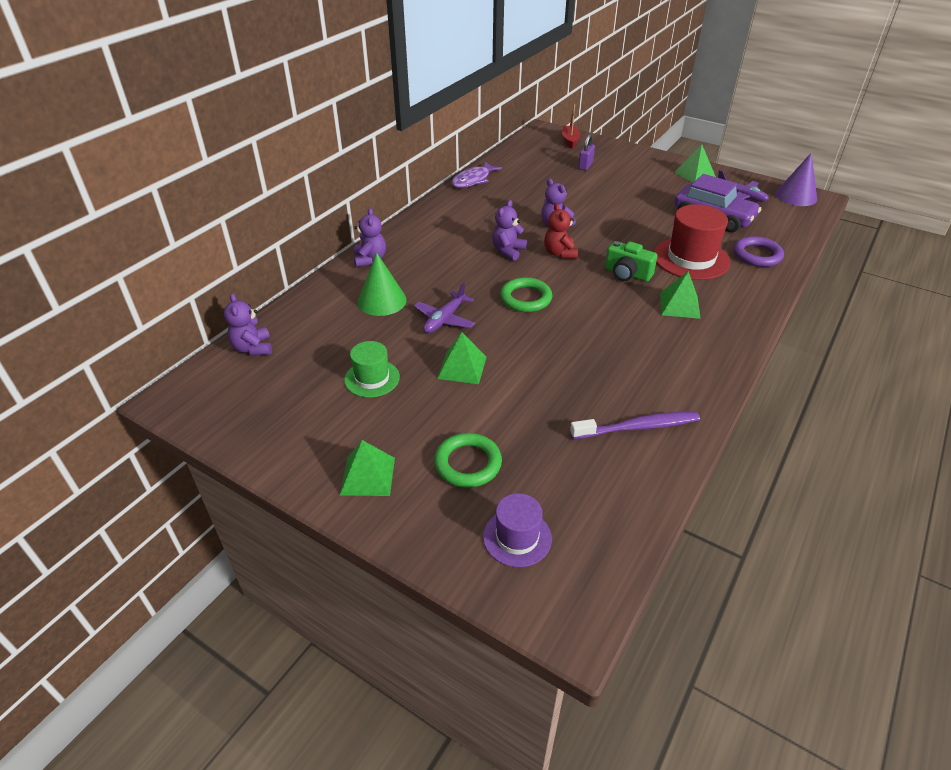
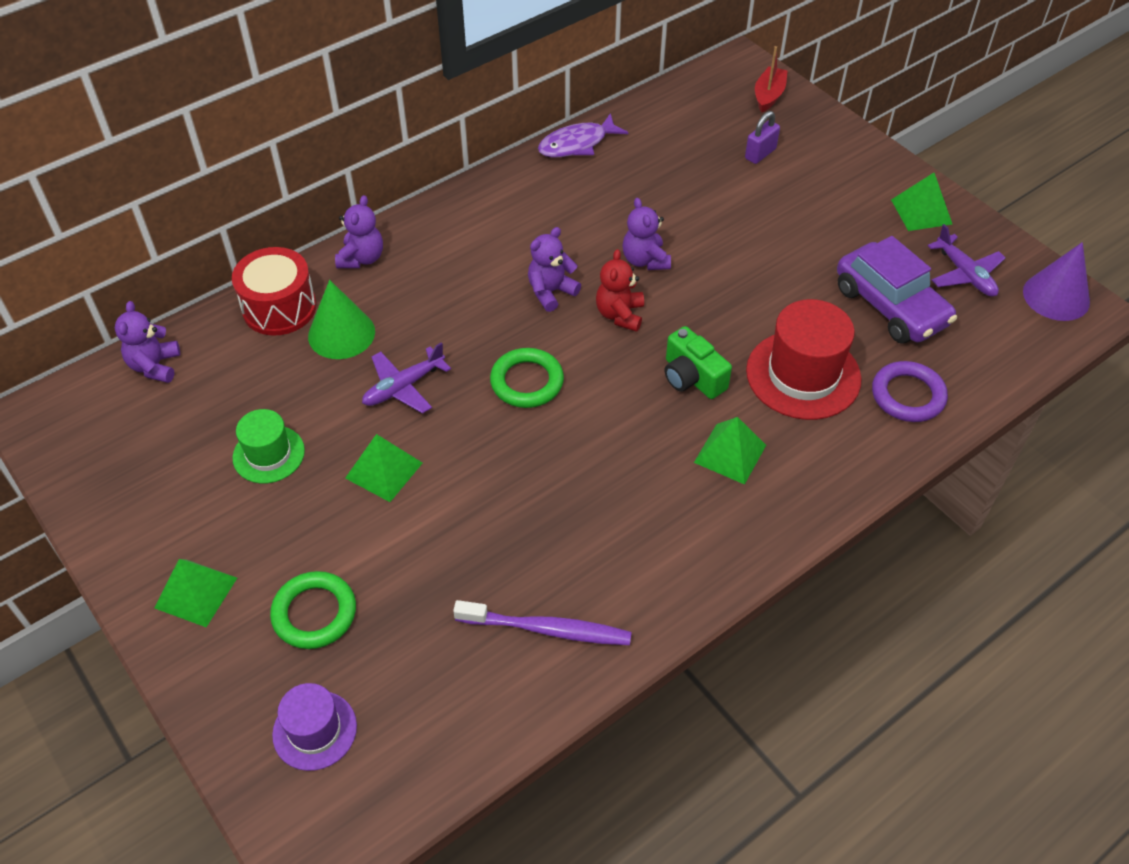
camera: 20 degrees right, 10 degrees up
(328, 296) = (279, 308): none -> red drum

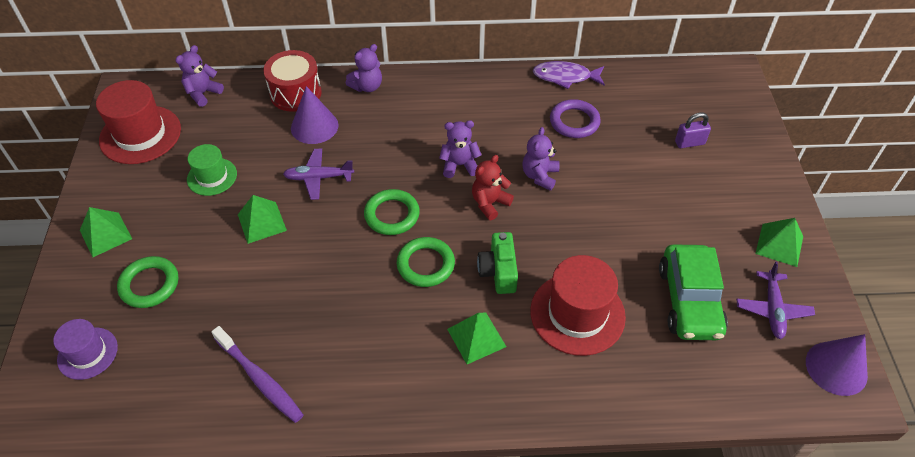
camera: 35 degrees right, 0 degrees up
(118, 456) = (140, 134): none -> red hat
(341, 333) = (314, 126): green cone -> purple cone
(612, 412) = (425, 264): none -> green ring
(769, 95) = (734, 105): red boat -> none
(890, 306) = (689, 301): purple car -> green car
(908, 395) = (642, 373): purple ring -> purple ring (574, 122)

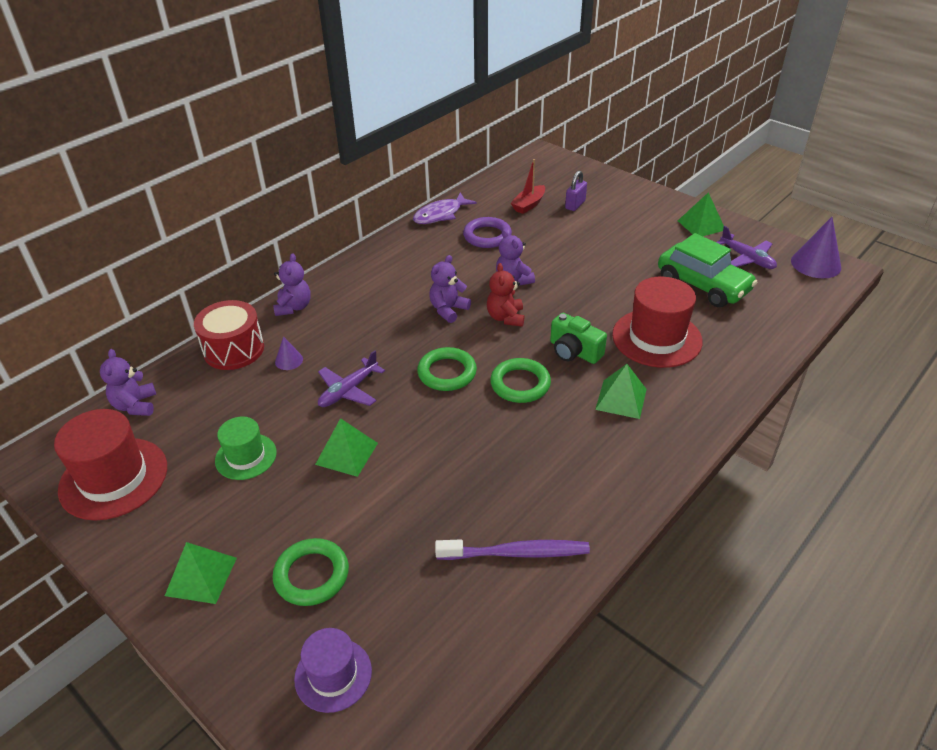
camera: 45 degrees left, 10 degrees down
(314, 126) = (289, 360): purple cone -> purple cone, size x0.51
(649, 115) = (528, 205): none -> red boat

